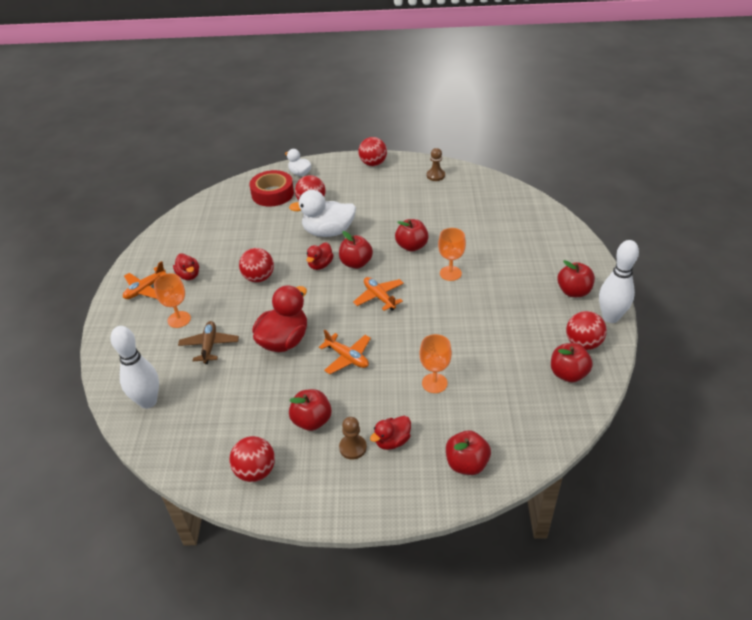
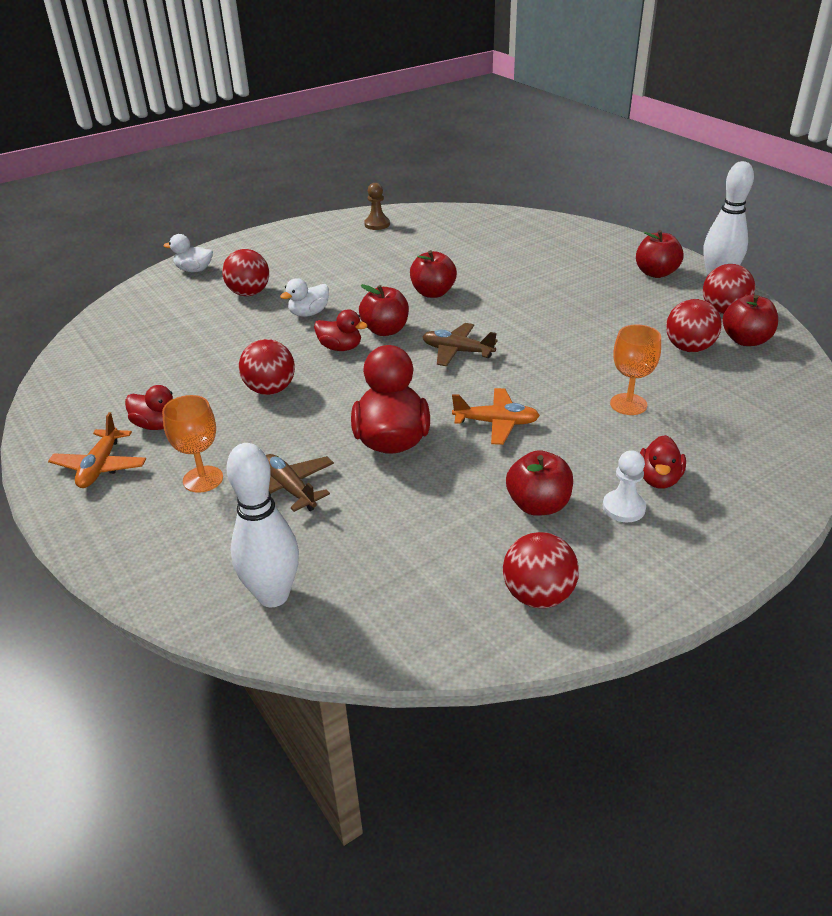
camera: 35 degrees left, 5 degrees down
(272, 194) = (180, 300): red tape -> none
(320, 265) = (340, 348): red duck -> red duck turned 60 degrees counterclockwise
(328, 232) = (309, 313): white duck -> white duck, size x0.56
(353, 448) = (623, 508): brown pawn -> white pawn
(373, 164) = (284, 235): red ball -> red ball (688, 348)
(379, 297) = (457, 351): orange plane -> brown plane
(450, 273) = (510, 301): orange goblet -> none
(466, 464) = (763, 461): red apple -> none

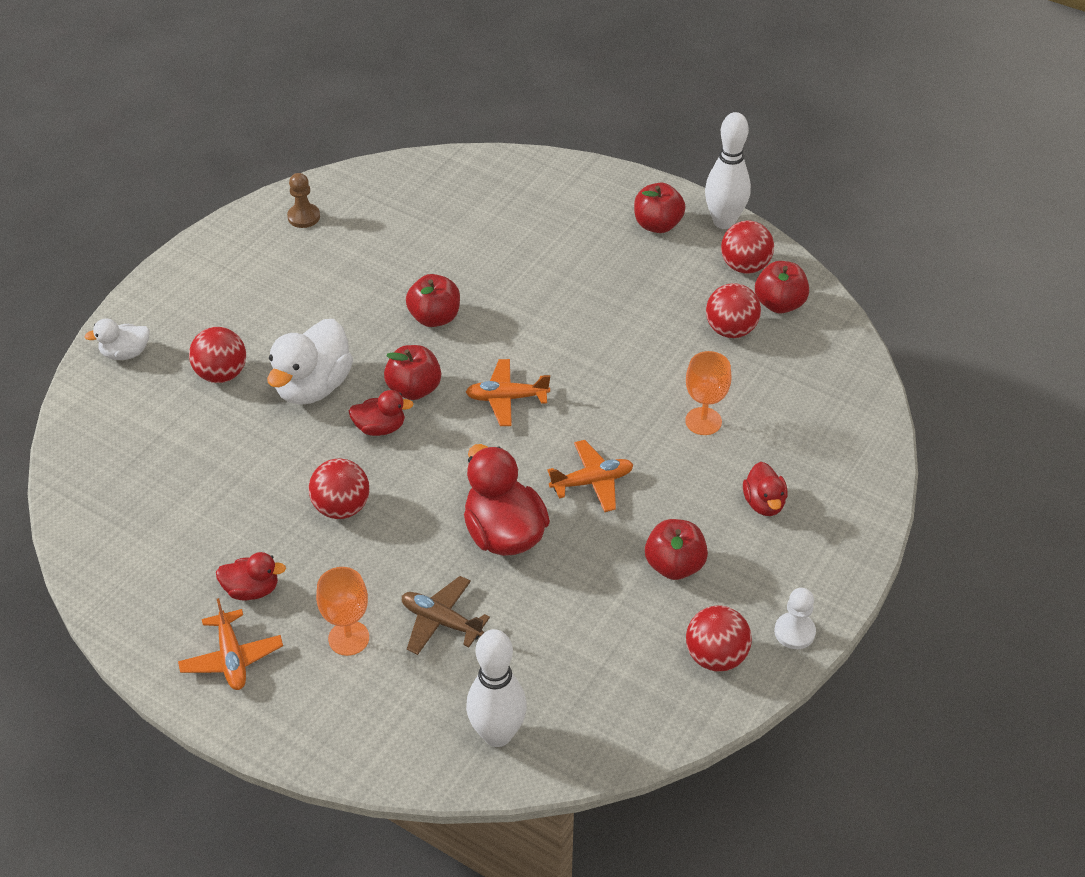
camera: 25 degrees left, 10 degrees up
(309, 313) = (313, 386): white duck -> white duck, size x1.80
(457, 351) = (506, 398): brown plane -> orange plane
(623, 508) = (747, 544): white pawn -> white pawn (794, 632)

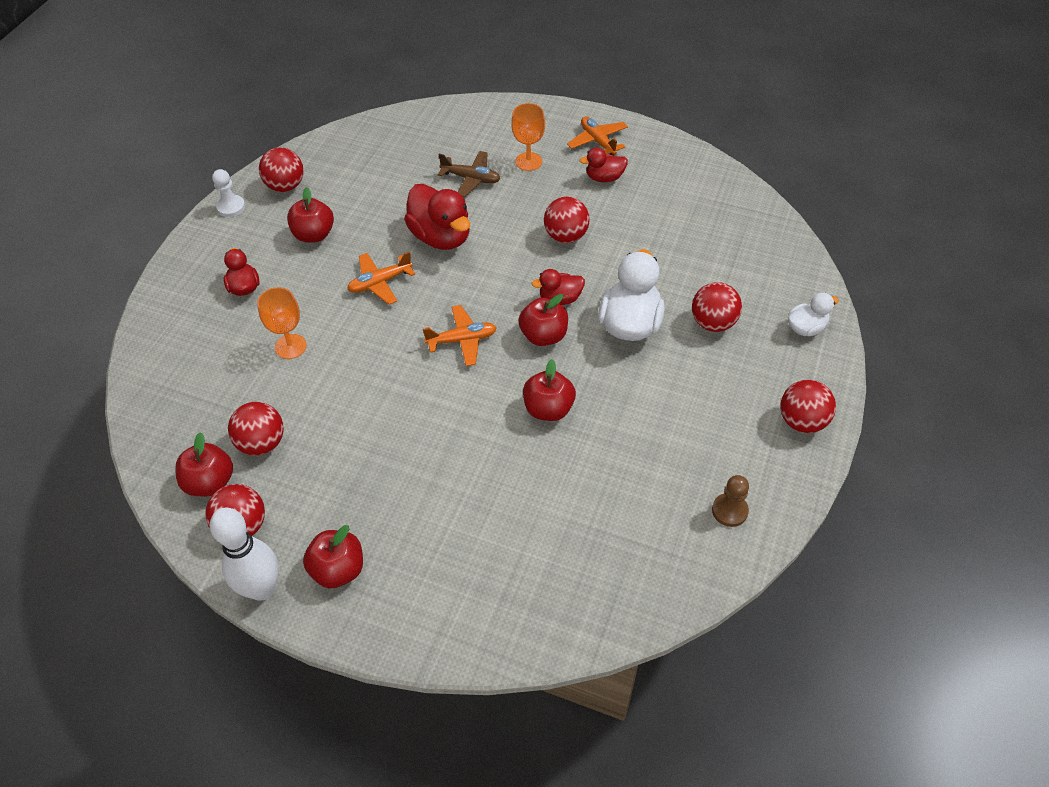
camera: 170 degrees right, 5 degrees up
(193, 271) = (802, 421): none -> red ball
(497, 734) = (420, 129): white bowling pin -> none

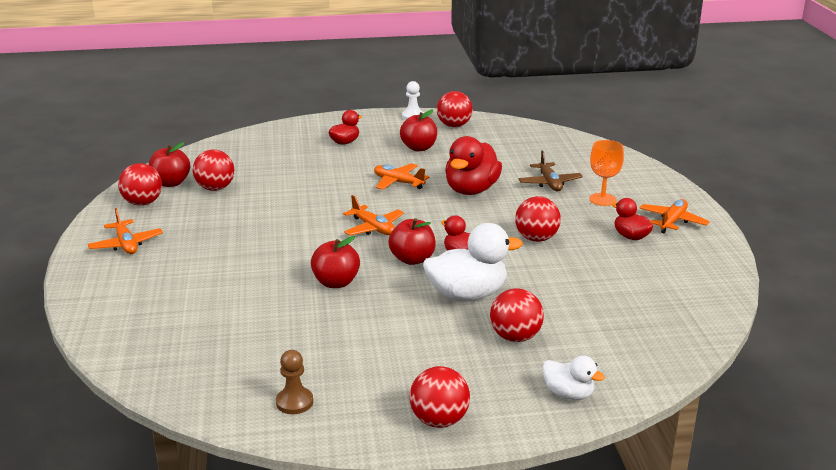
camera: 60 degrees right, 25 degrees down
(262, 589) = (96, 224): white bowling pin -> none
(290, 346) = (307, 172): orange goblet -> none
(338, 570) = (126, 244): red apple -> orange plane

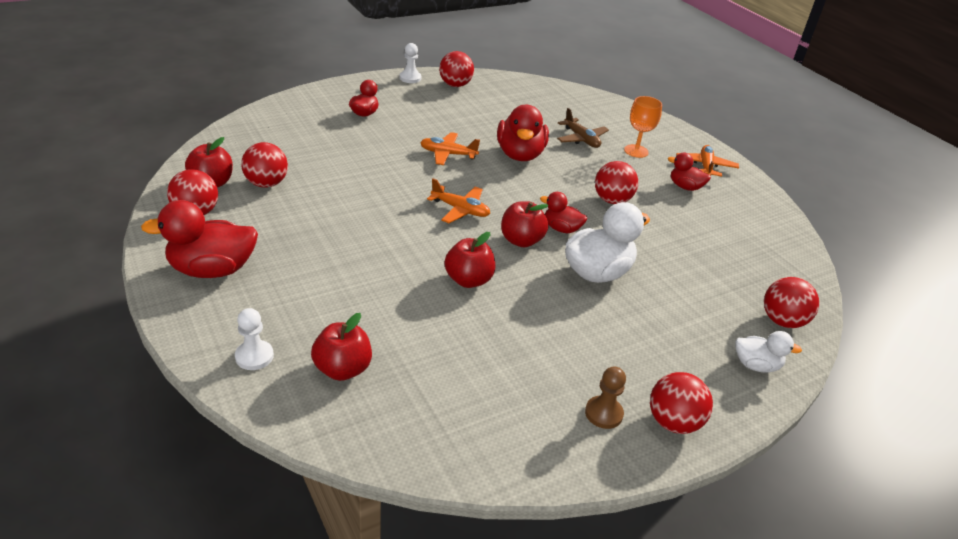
camera: 25 degrees left, 10 degrees up
(114, 308) = (254, 356): none -> white pawn
(126, 244) = (212, 270): orange plane -> red duck
(294, 402) = (528, 435): brown pawn -> brown pawn (603, 413)
(419, 148) = (440, 113): red apple -> red apple (343, 369)
(515, 337) = (670, 312): red ball -> red ball (782, 321)

